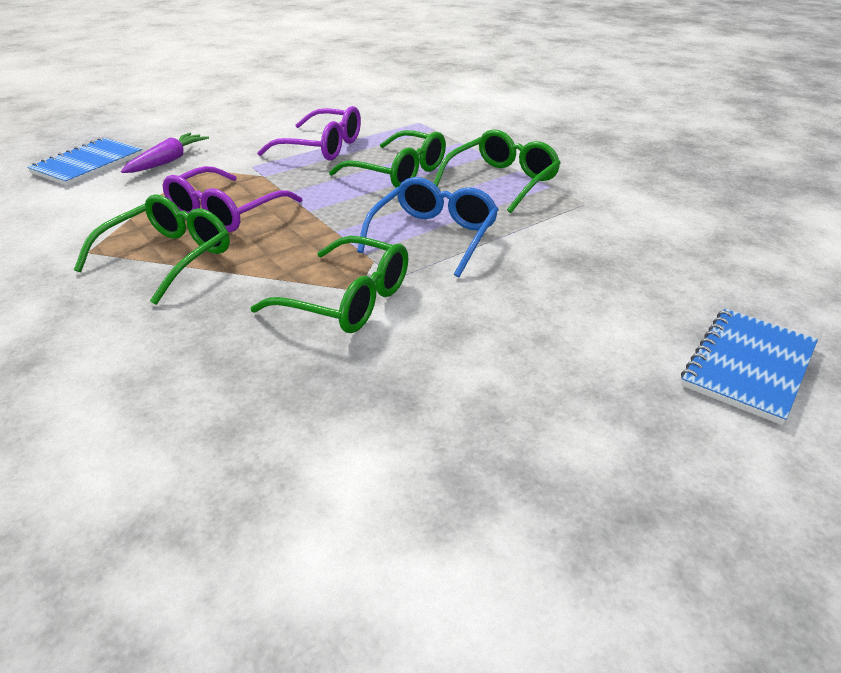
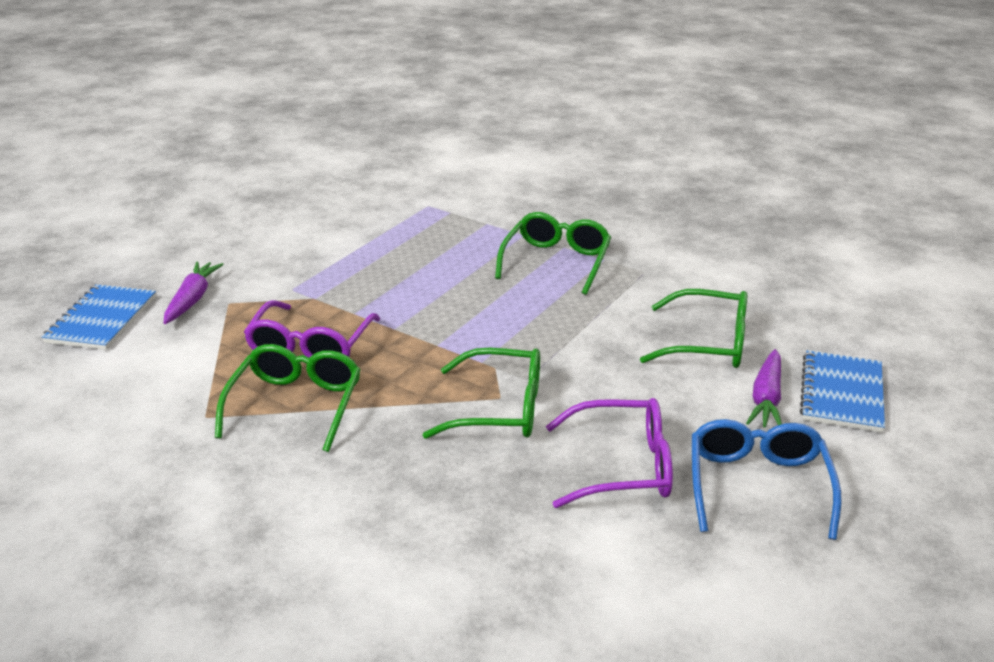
camera: 20 degrees left, 5 degrees down
(322, 147) = (349, 253): purple glasses -> purple glasses (623, 467)
(399, 172) = (451, 270): green glasses -> green glasses (708, 343)
(434, 236) = (532, 332): blue glasses -> blue glasses (757, 485)
(648, 352) = (766, 399): none -> purple carrot

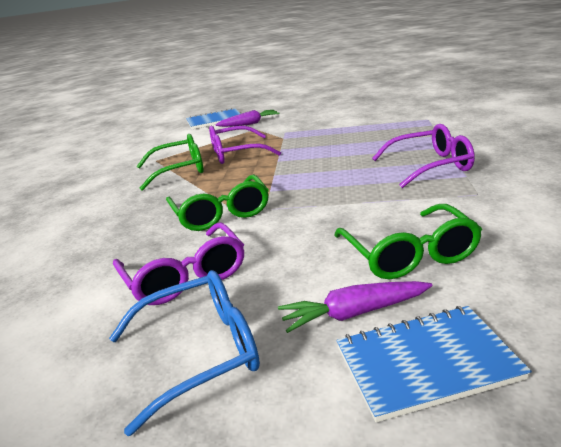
camera: 65 degrees right, 5 degrees down
(556, 262) = (430, 166): green glasses -> purple glasses

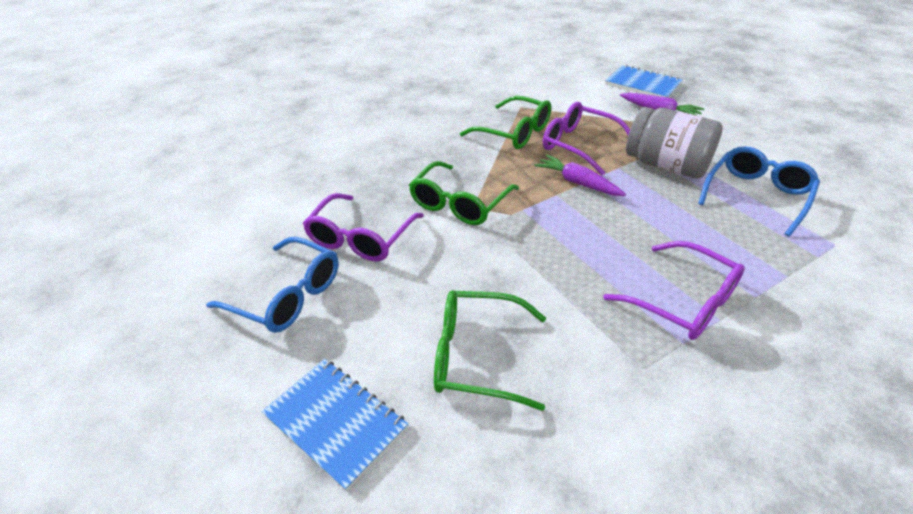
camera: 50 degrees right, 15 degrees up
(302, 136) = (666, 165): none -> grey jar
(353, 313) = (370, 355): purple carrot -> purple carrot (577, 183)
(365, 123) = (756, 195): none -> blue glasses
(409, 254) = (477, 356): green glasses -> green glasses turned 60 degrees clockwise

